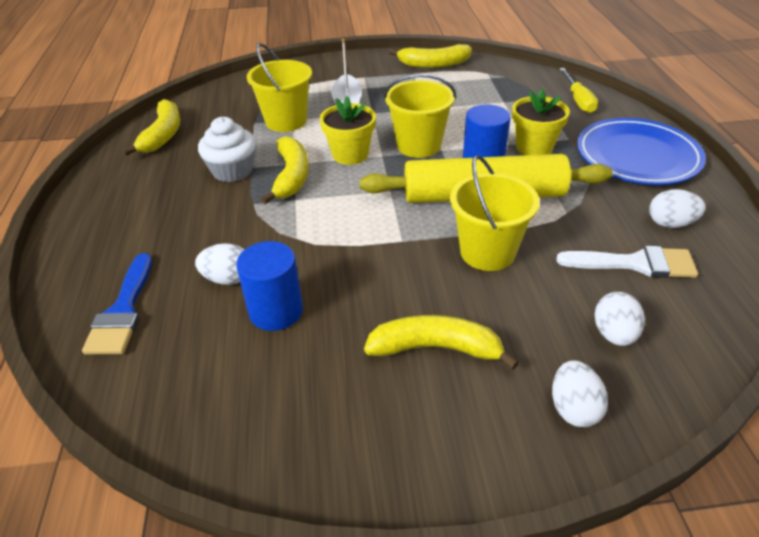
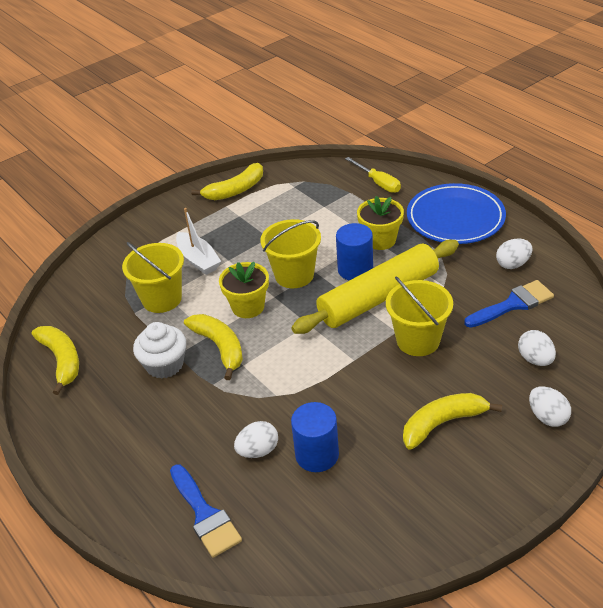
camera: 30 degrees left, 0 degrees up
(635, 264) = (513, 304): white brush -> blue brush

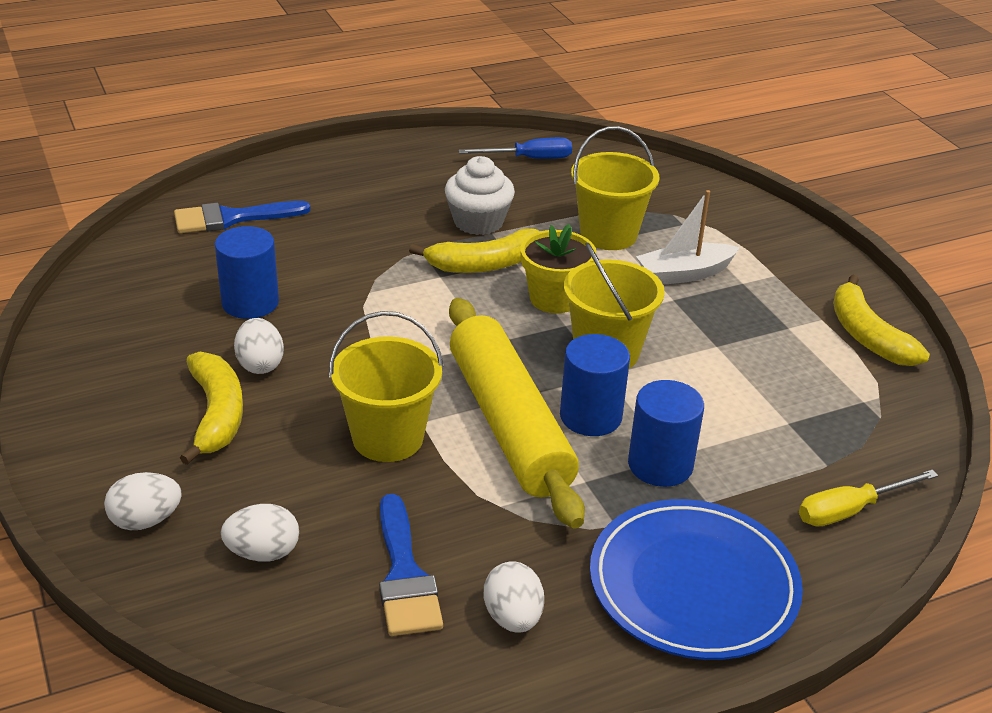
camera: 100 degrees right, 5 degrees down
(62, 360) = (529, 159): yellow banana -> blue screwdriver
(258, 451) = (290, 264): white egg -> white egg (260, 364)
(380, 240) = (660, 465): yellow flower pot -> blue cylinder

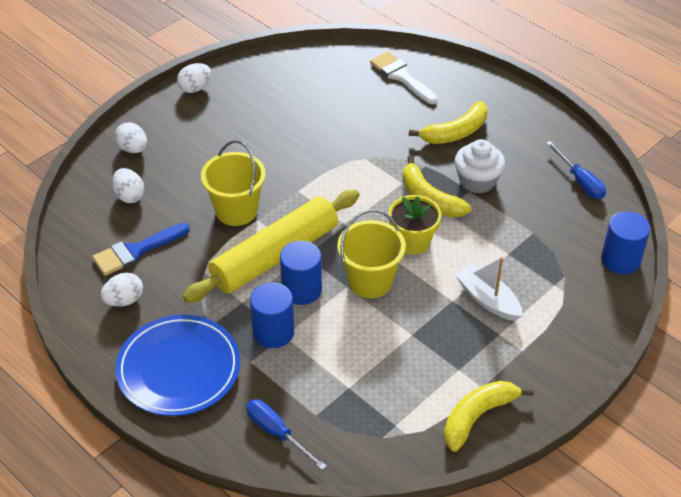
camera: 70 degrees right, 10 degrees up
(216, 415) = (220, 141): yellow banana -> yellow banana (455, 132)
(232, 218) = (401, 76): blue brush -> white brush
(250, 302) = (323, 116): blue cylinder -> blue cylinder (620, 260)
(260, 364) = (270, 141): white egg -> white egg (195, 88)
(608, 234) = (510, 248): yellow bucket -> none
(850, 510) = (277, 433): yellow screwdriver -> blue screwdriver

